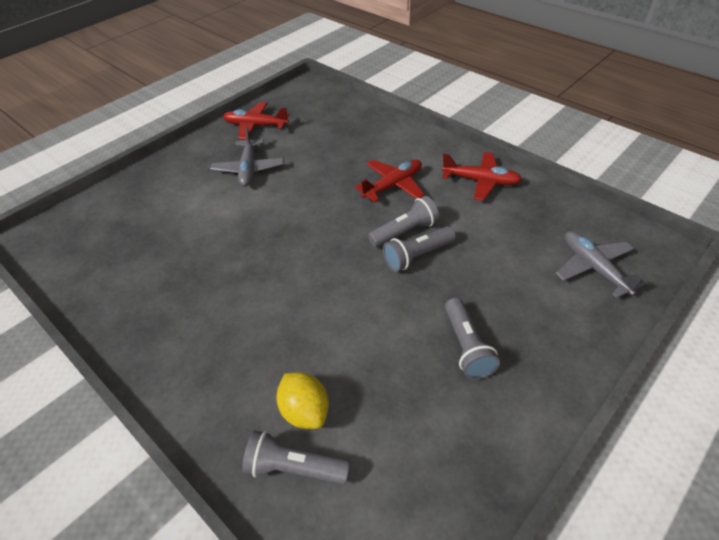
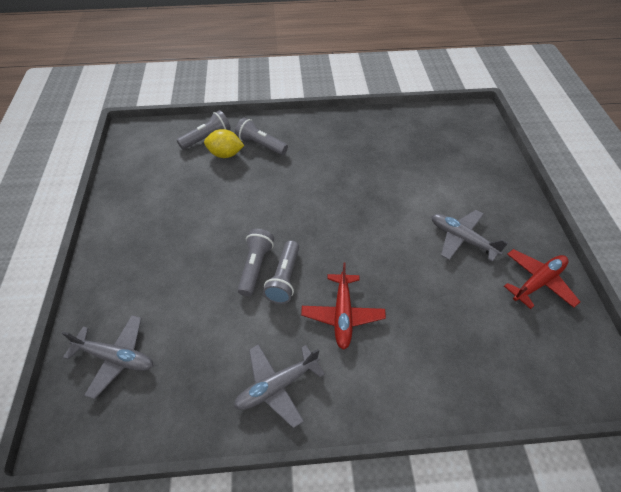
camera: 130 degrees right, 5 degrees up
(466, 347) = (171, 233): grey flashlight -> grey flashlight (260, 145)
(481, 181) = (277, 386): red plane -> grey plane

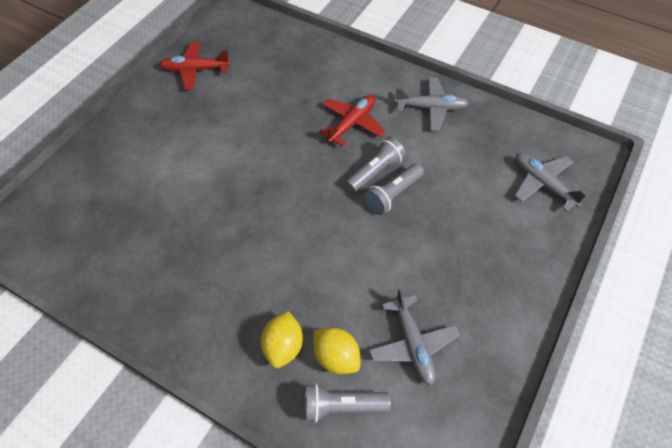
camera: 145 degrees left, 5 degrees up
(260, 145) = (283, 346): grey flashlight -> yellow lemon
(462, 239) = (205, 123): grey plane -> grey plane (412, 344)

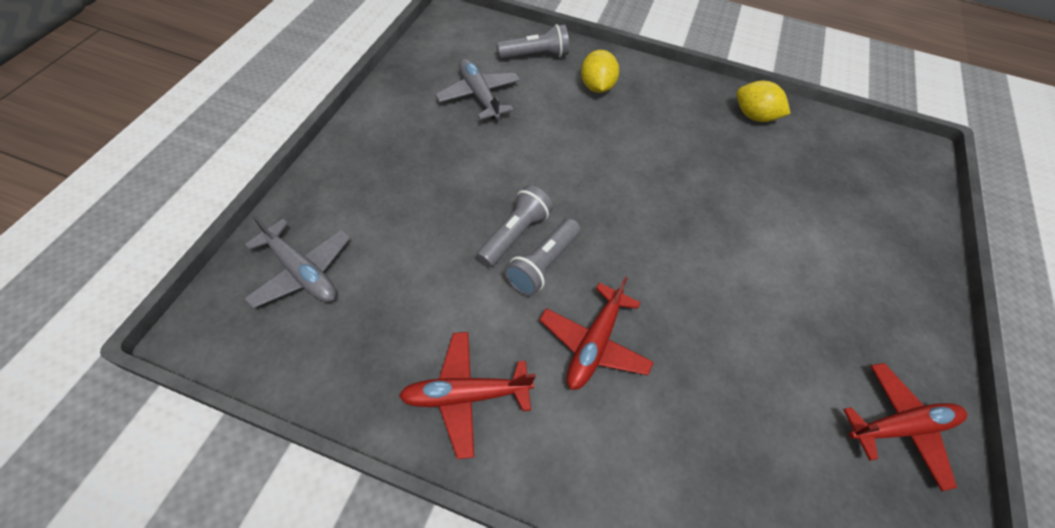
camera: 165 degrees right, 0 degrees up
(336, 357) = (547, 83): yellow lemon -> yellow lemon (754, 116)
(431, 108) = (465, 395): grey plane -> red plane

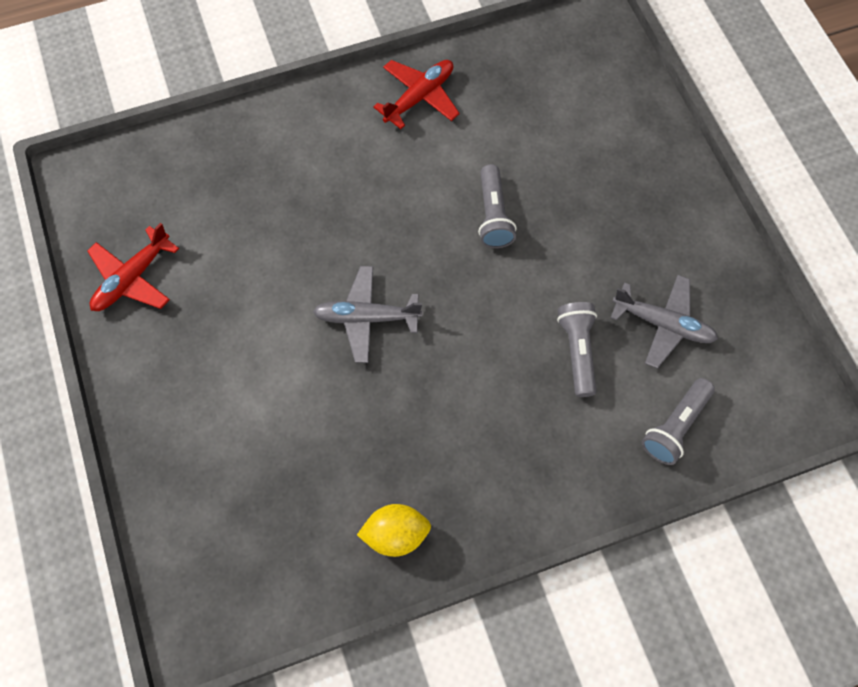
camera: 145 degrees right, 10 degrees up
(302, 271) = (594, 85): grey plane -> grey plane (366, 318)
(542, 265) = (452, 208): grey flashlight -> grey flashlight (577, 351)
(594, 344) = (370, 182): red plane -> none
(596, 87) = (577, 434): yellow lemon -> none

